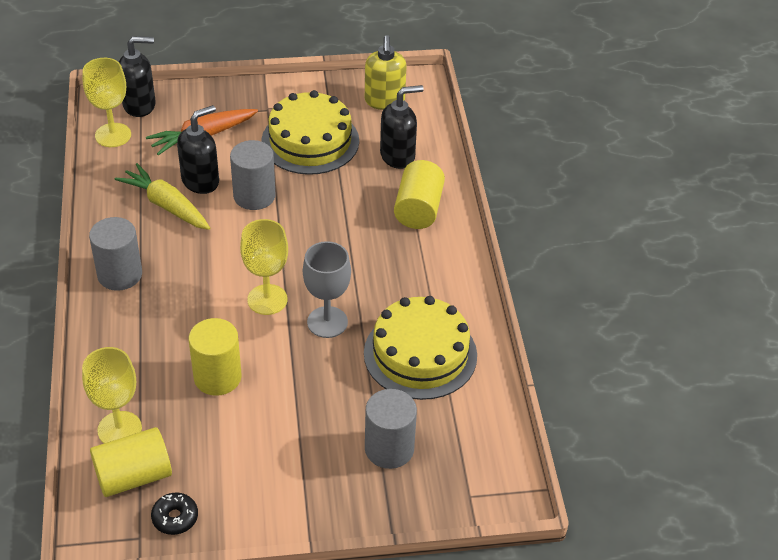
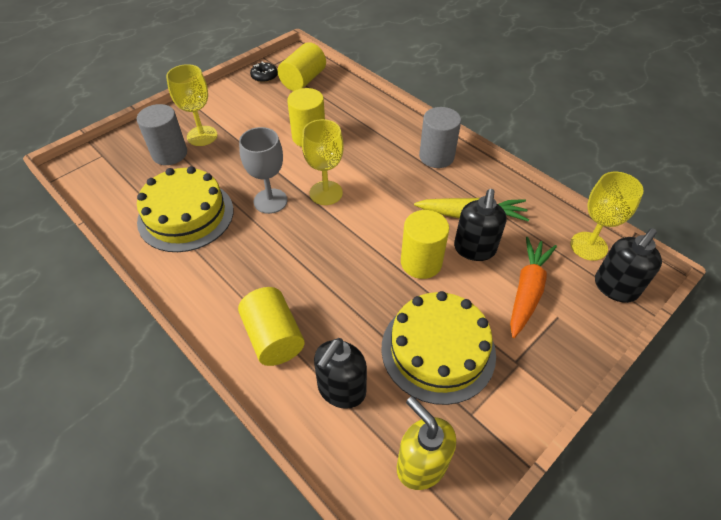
camera: 145 degrees right, 5 degrees up
(119, 429) = (334, 92): yellow goblet -> yellow goblet (202, 136)
(254, 196) = (421, 262): grey cylinder -> yellow cylinder

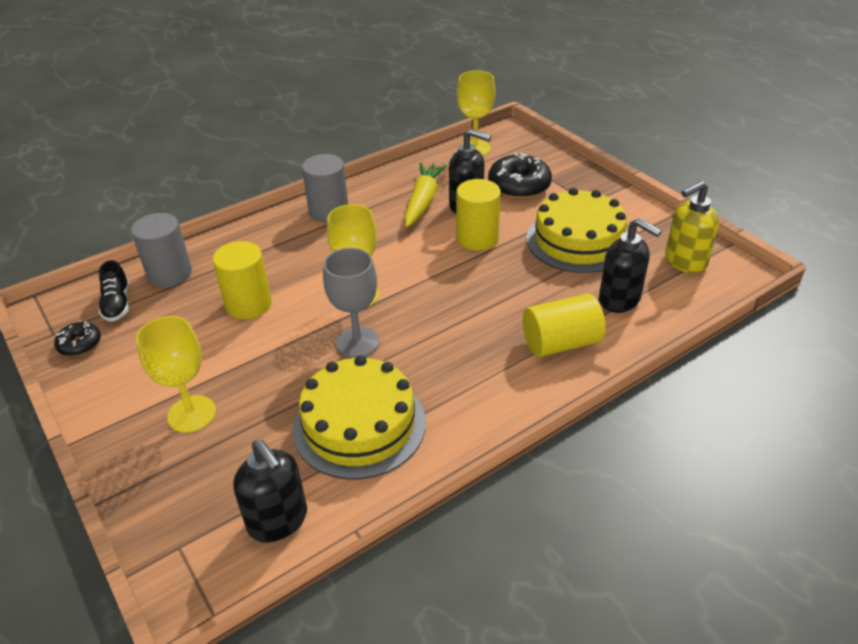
camera: 80 degrees left, 10 degrees down
(169, 154) = (217, 451): grey cylinder -> grey cylinder (170, 274)
(303, 80) = (117, 304): yellow cylinder -> black shoe
(527, 291) = (519, 186): orange carrot -> black donut
(615, 288) = (520, 146): black soap dispenser -> black soap dispenser (278, 521)

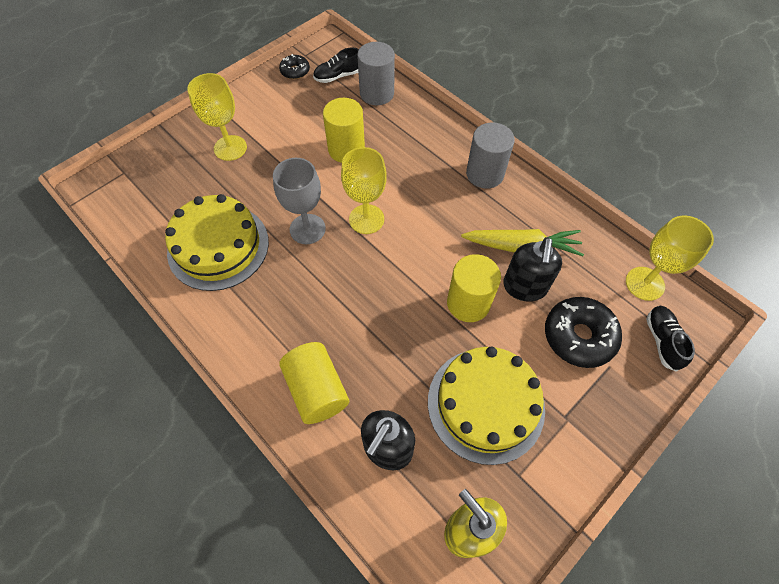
camera: 80 degrees right, 20 degrees up
(278, 521) = (137, 217): black soap dispenser -> none
(527, 150) = (662, 341): none -> black shoe

